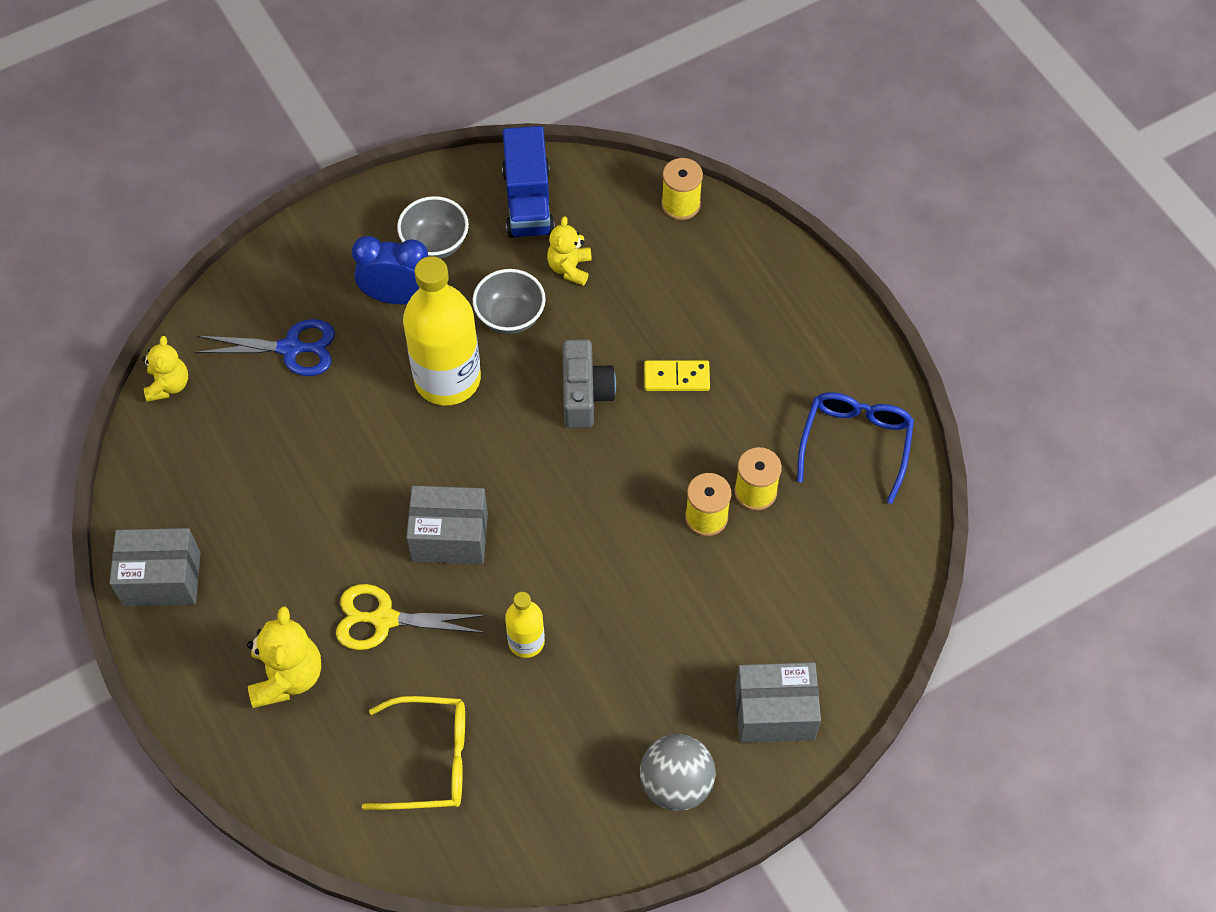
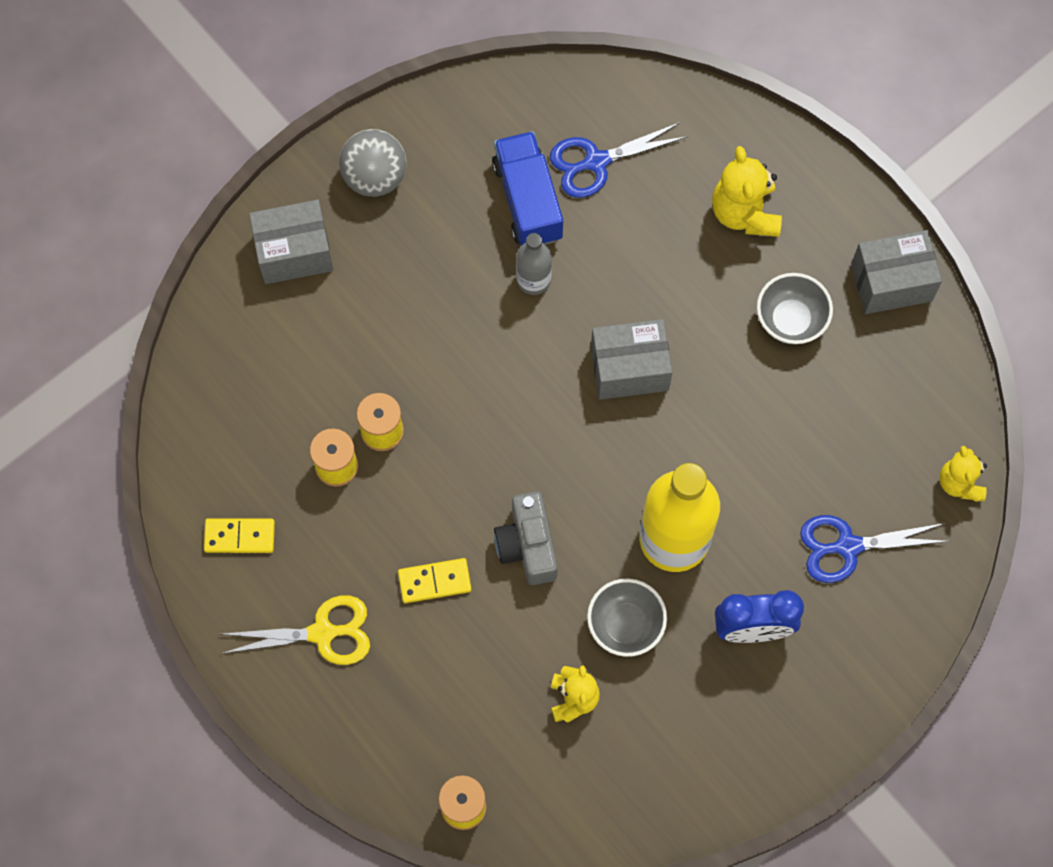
camera: 170 degrees right, 10 degrees up
(384, 619) = (671, 279): yellow scissors -> yellow scissors (322, 633)
(430, 760) = (596, 162): yellow glasses -> blue scissors
(435, 243) = (729, 704): grey bowl -> grey bowl (790, 320)
(526, 641) = (533, 280): yellow bottle -> grey bottle
(528, 201) = (638, 780): blue truck -> blue truck (528, 201)
(855, 444) = (239, 536): blue glasses -> yellow domino

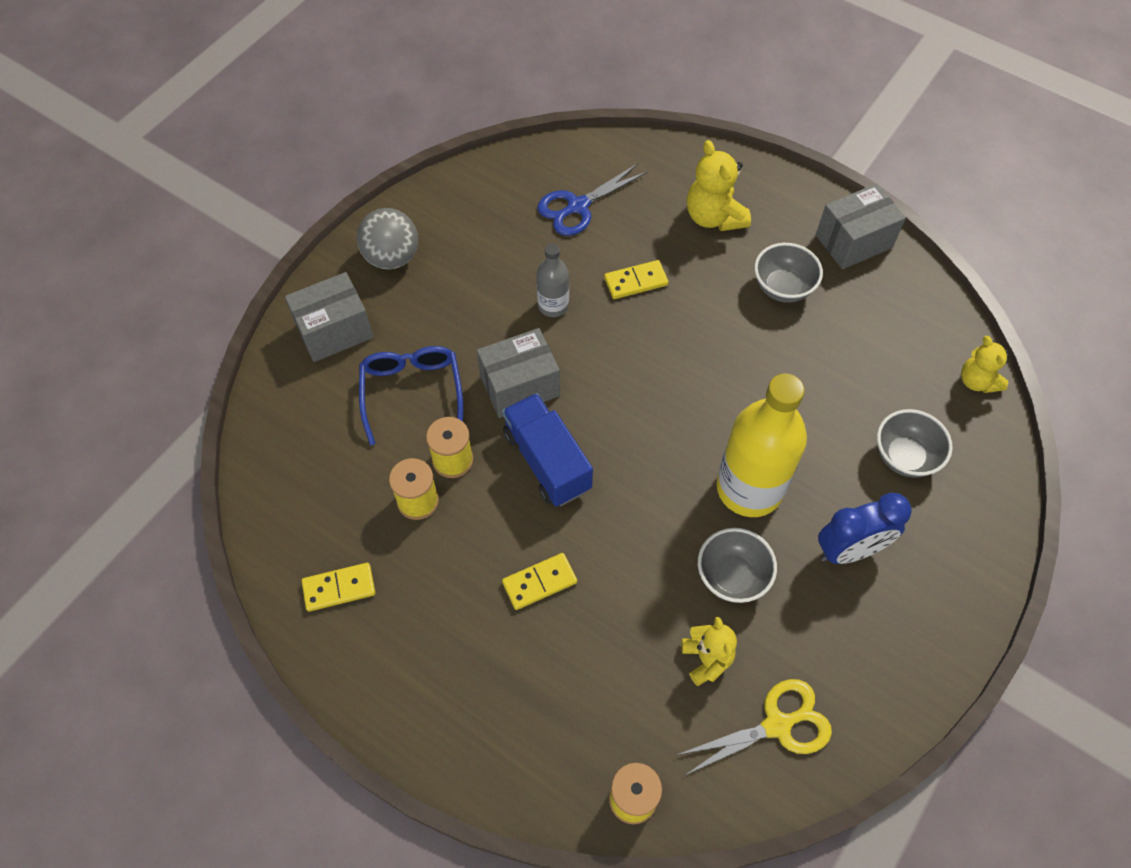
camera: 15 degrees left, 10 degrees down
(322, 633) = (443, 660): yellow scissors -> yellow scissors (777, 725)
(359, 345) = (412, 392): none -> blue glasses
(527, 545) = (617, 527): grey camera -> none
(528, 201) = (529, 247): blue truck -> blue truck (547, 461)
(629, 368) = (659, 356): grey box -> grey box (519, 386)
(632, 272) = (635, 281): none -> yellow domino
(847, 546) = (904, 457): blue scissors -> grey bowl

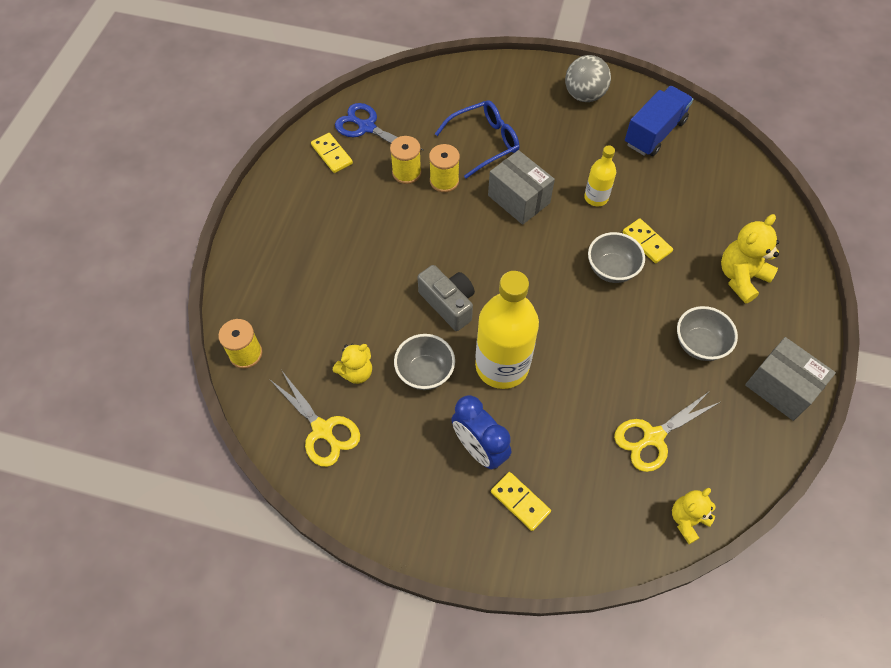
camera: 70 degrees right, 0 degrees up
(334, 331) = (510, 87): grey box -> none
(539, 582) = (375, 257): yellow domino -> yellow domino (520, 502)
(547, 461) = (467, 233): blue truck -> blue truck (654, 133)
(553, 305) = (596, 197): grey bottle -> yellow bottle
(577, 206) = (694, 185): blue scissors -> blue scissors (366, 127)
(643, 517) = (448, 304): none -> grey camera
(879, 374) = (653, 437): none -> yellow scissors
(904, 457) = (582, 473): grey bowl -> grey bowl (611, 269)

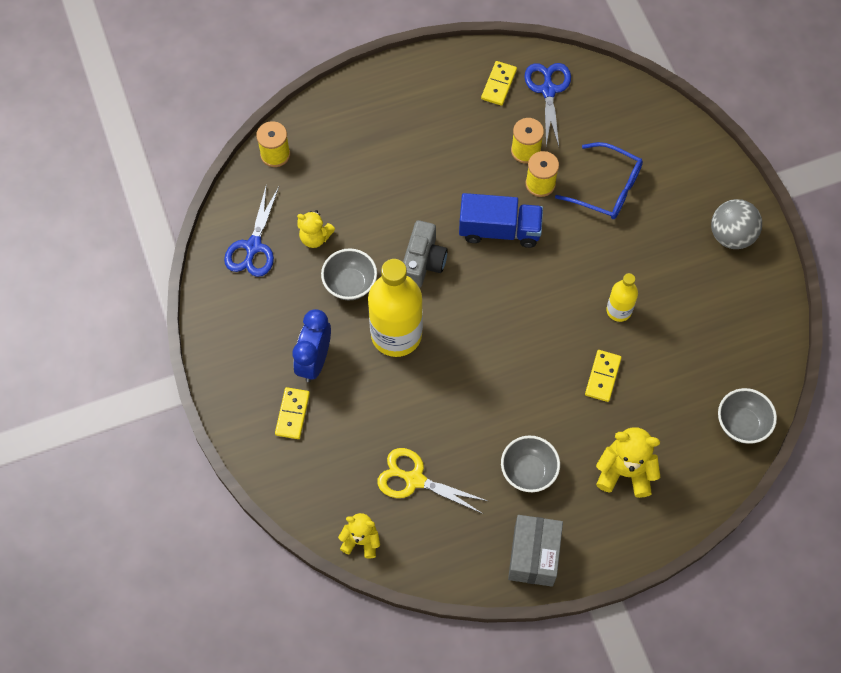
camera: 55 degrees right, 5 degrees up
(322, 430) = (253, 247): yellow scissors -> blue scissors
(519, 199) = (567, 251): grey box -> none
(611, 269) = (551, 364): grey bowl -> grey bowl (741, 424)
(654, 133) = (735, 318): blue truck -> blue truck (499, 230)

